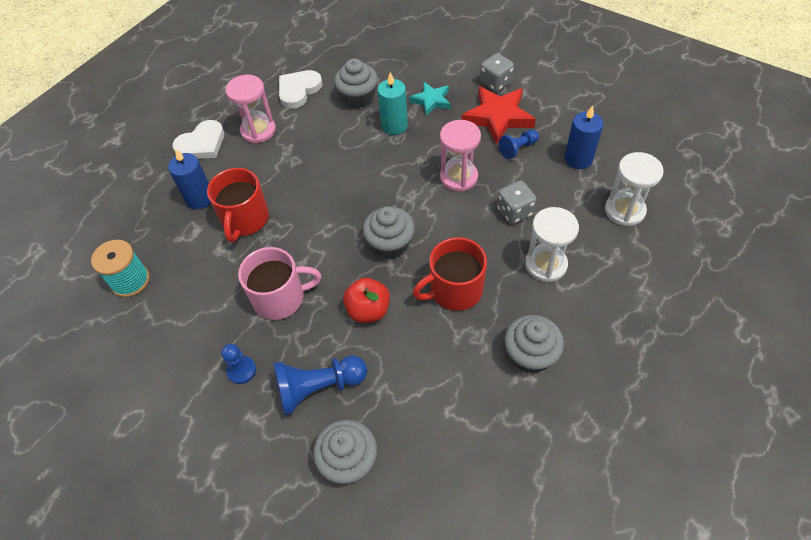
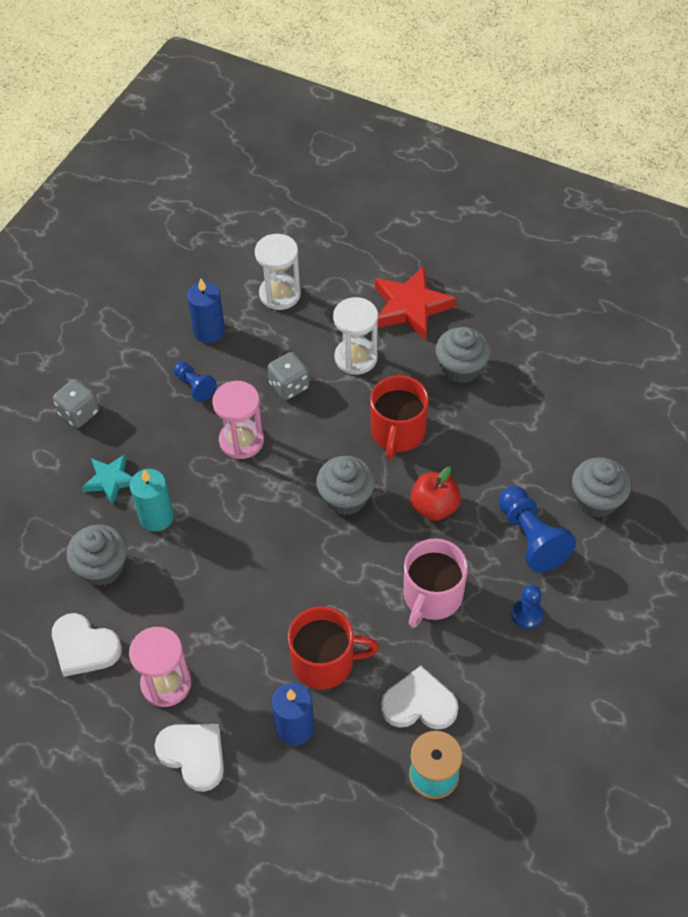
camera: 100 degrees left, 0 degrees up
(189, 278) = (419, 703): none -> white heart
(280, 298) = (432, 596): pink mug -> pink mug turned 135 degrees counterclockwise
(455, 290) = (397, 432): red mug -> red mug turned 45 degrees clockwise
(498, 117) = (141, 407): red star -> red star (410, 307)

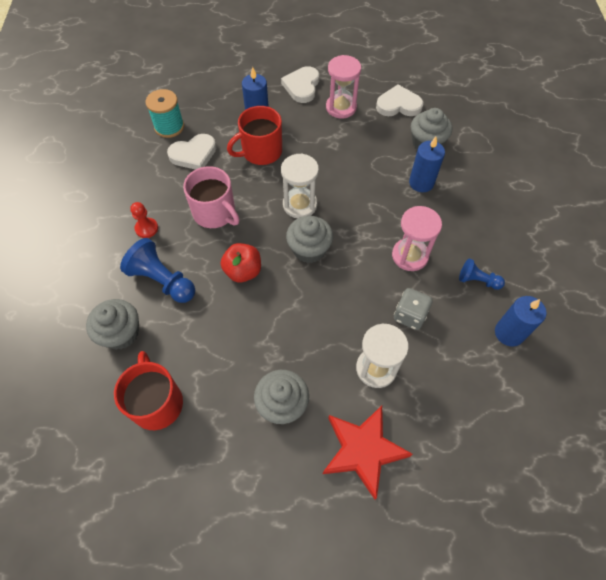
camera: 150 degrees right, 5 degrees up
(79, 413) = (534, 223): grey dice -> none
(110, 480) = (469, 191): turquoise star -> none
(156, 517) = (421, 183): turquoise candle -> blue candle
(193, 755) = (302, 86): white heart -> white heart turned 90 degrees clockwise
(280, 294) = (485, 401): white hourglass -> white hourglass (300, 205)
(397, 432) = (302, 316): red mug -> red mug (157, 402)
(432, 596) = (215, 213): pink mug -> pink mug turned 135 degrees clockwise
(527, 614) = (146, 228): blue pawn -> red pawn

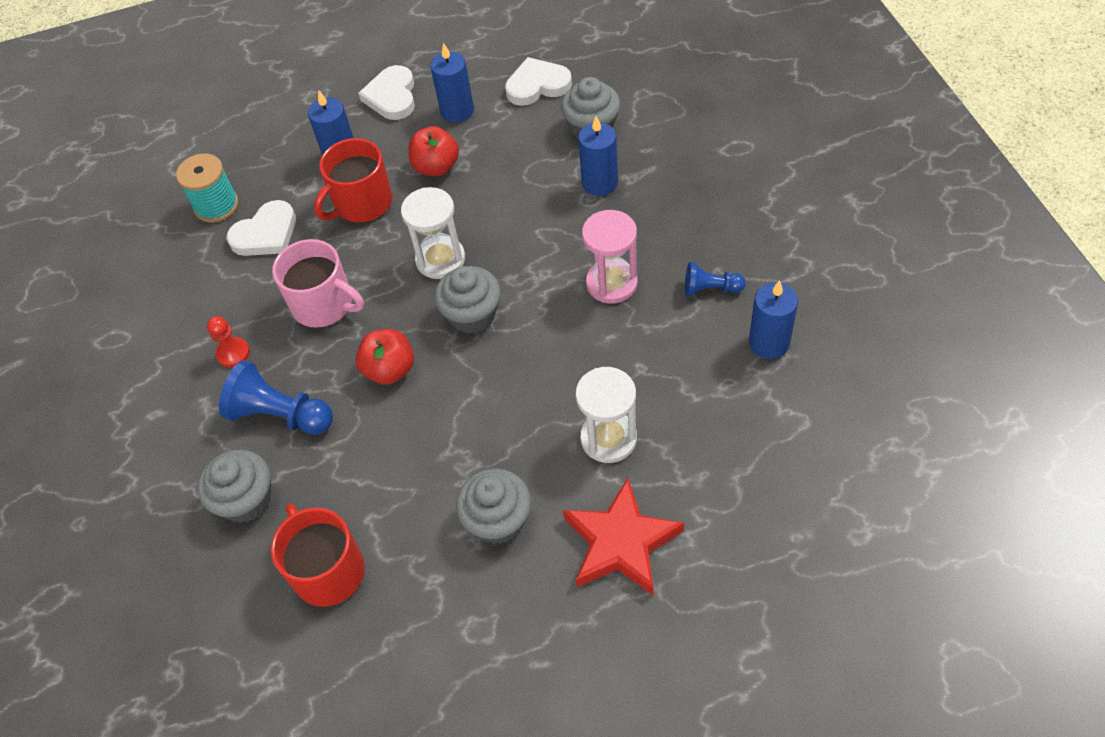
camera: 10 degrees left, 5 degrees down
(316, 141) = (436, 167): none -> red apple
(341, 107) = (457, 111): pink hourglass -> blue candle
(410, 315) = (633, 359): grey dice -> none

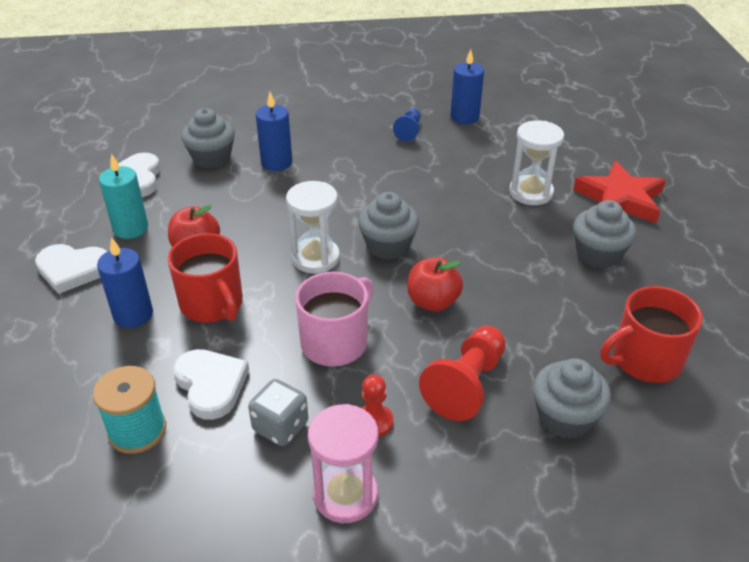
camera: 85 degrees left, 15 degrees down
(225, 291) = (280, 427): none -> grey dice
(280, 415) = (466, 385): blue pawn -> red pawn
(457, 111) = (130, 228): blue candle -> turquoise candle
(611, 283) = (385, 171): pink hourglass -> pink hourglass (345, 495)

